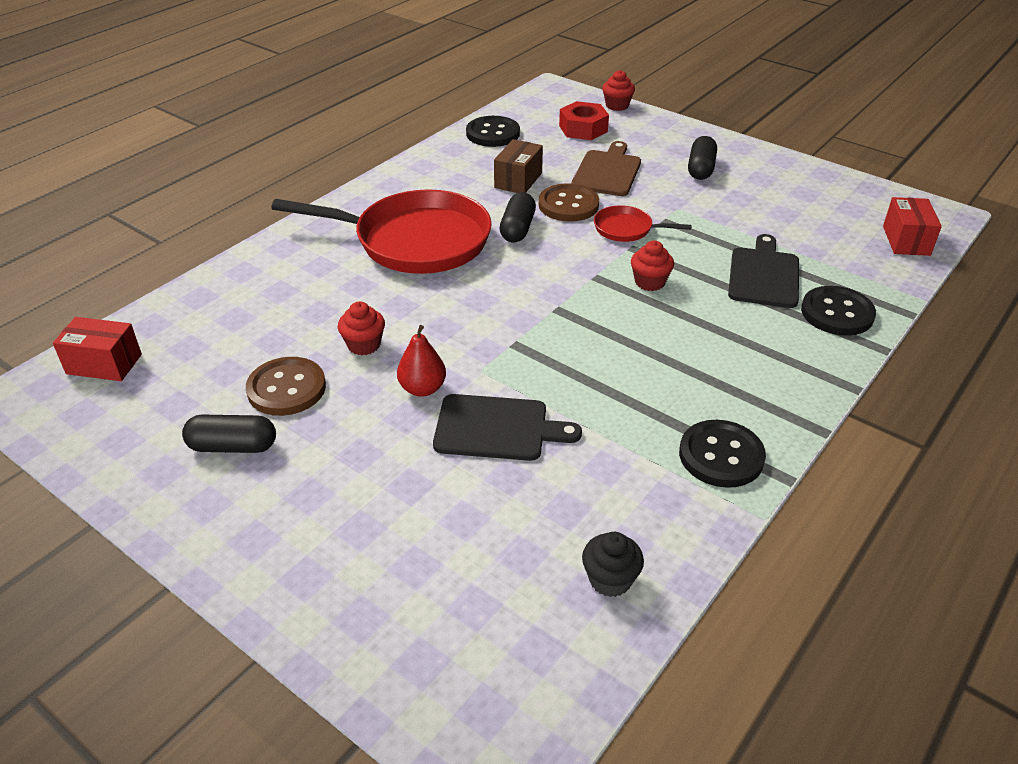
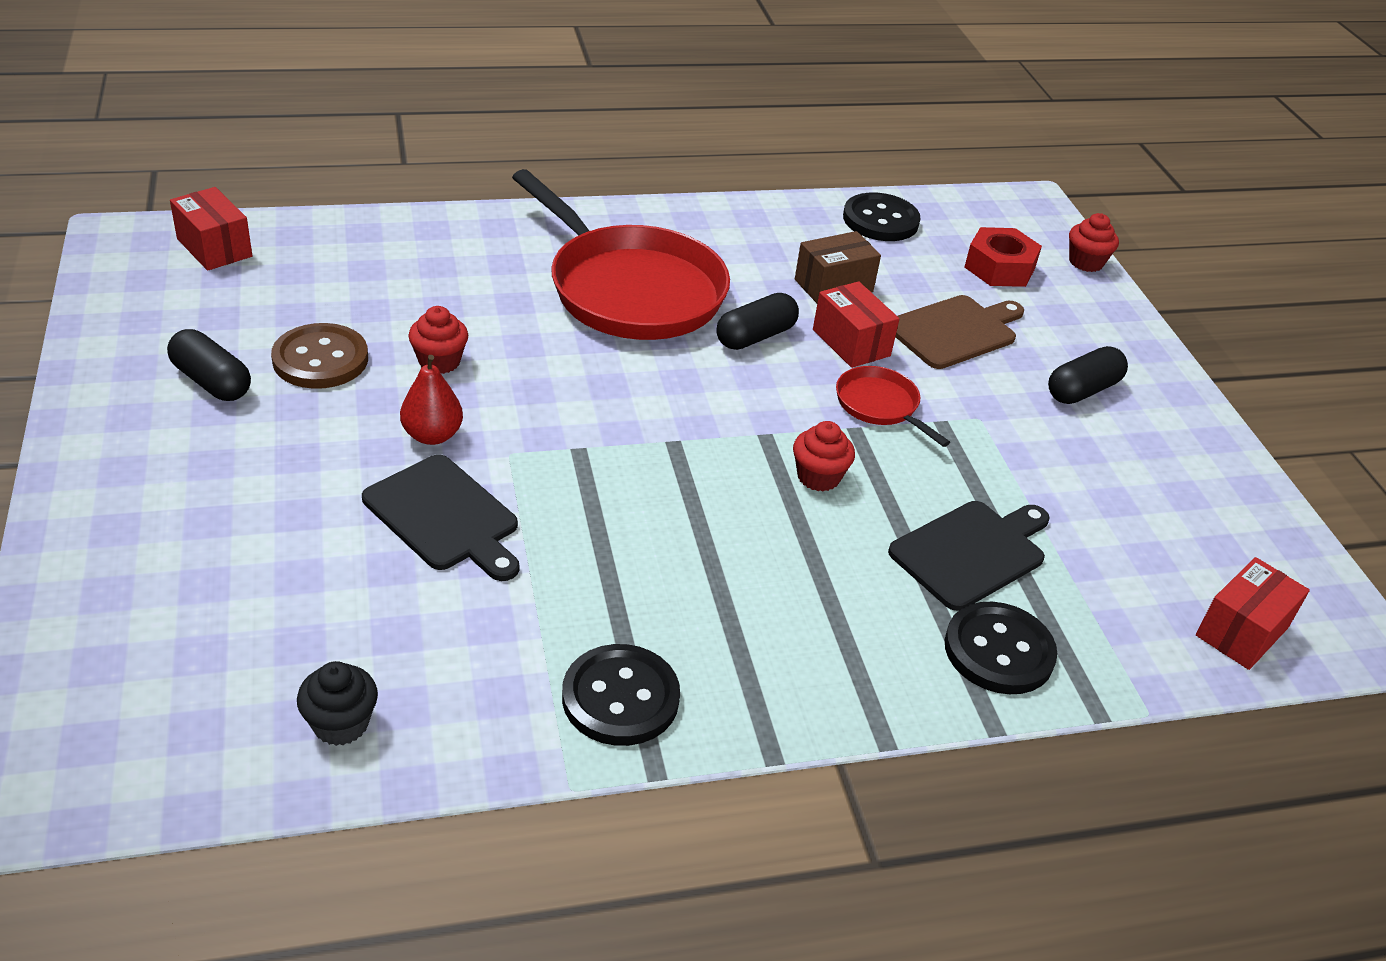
camera: 35 degrees right, 0 degrees up
(568, 205) = (851, 343): brown button -> red box

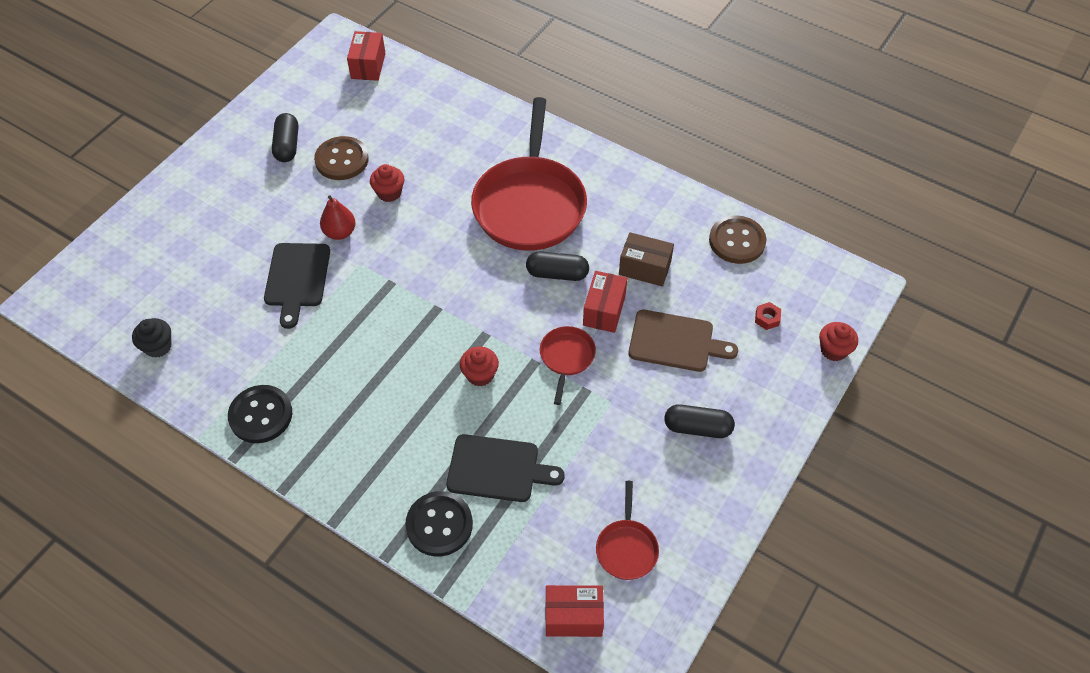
camera: 50 degrees right, 15 degrees up
(880, 220) = (737, 241): black button -> brown button
(999, 268) = (767, 318): red nut -> red nut, size x0.50
(1186, 534) = (626, 548): none -> red pan

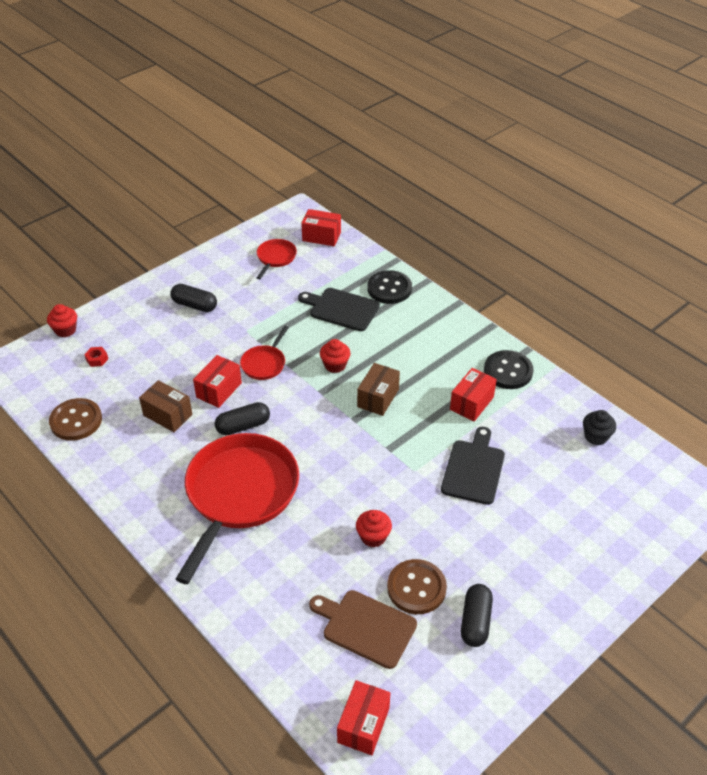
camera: 165 degrees left, 10 degrees down
(304, 358) = (471, 403): none -> red box
(340, 232) = (429, 505): red pear -> none
(417, 341) = (378, 398): none -> brown box
(557, 273) = (243, 426): black capsule -> black capsule turned 45 degrees counterclockwise
(675, 342) = (176, 358): brown cutting board -> brown cutting board (365, 627)

